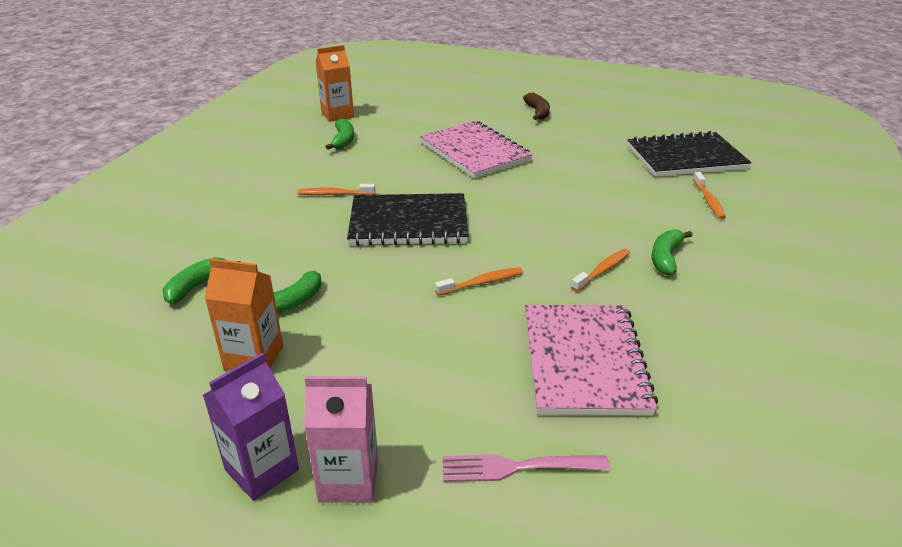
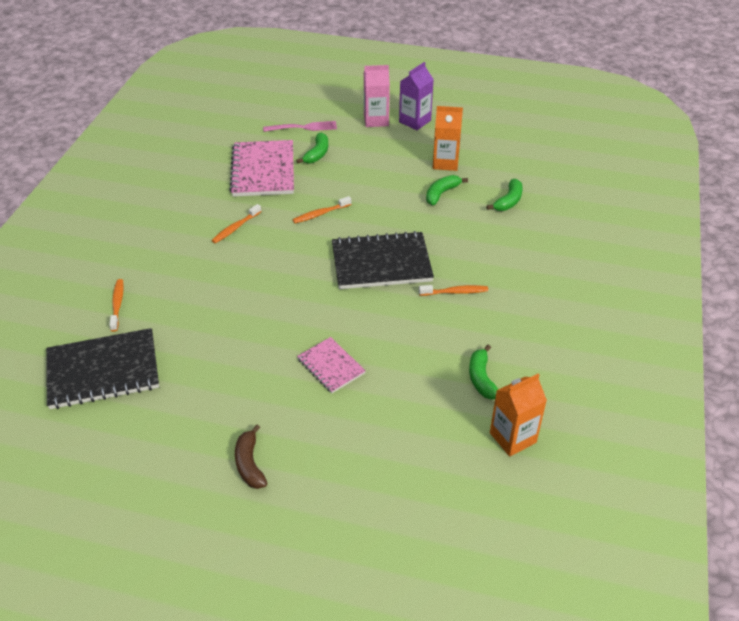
camera: 175 degrees right, 10 degrees up
(475, 152) = (331, 366): pink notebook -> pink notebook, size x0.55
(665, 258) = (185, 241): green banana -> green banana (317, 154)

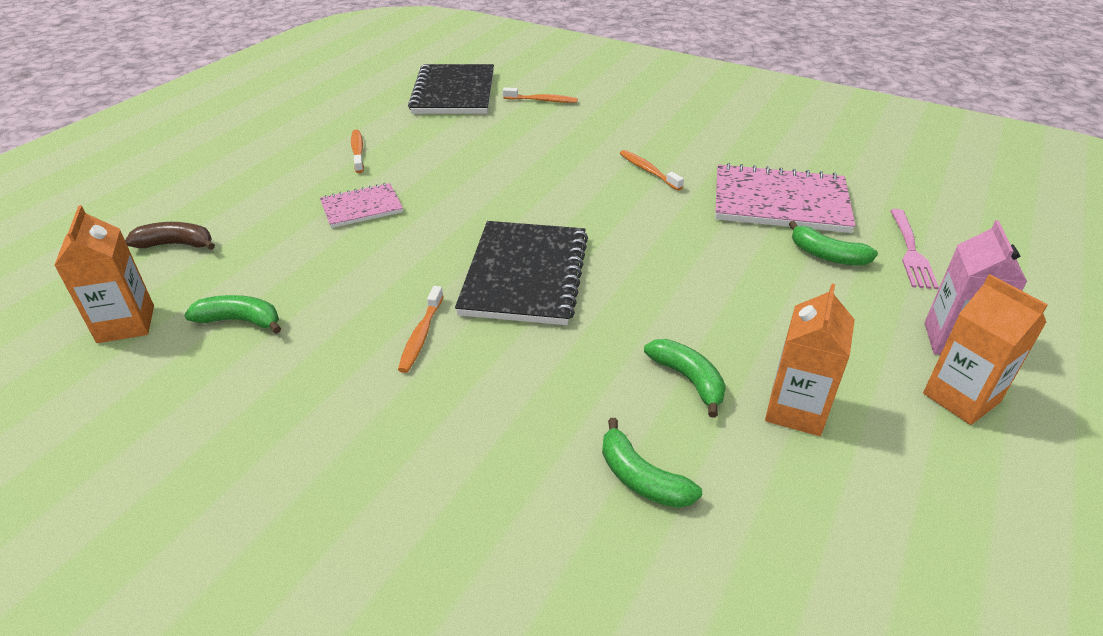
camera: 105 degrees right, 5 degrees down
(249, 464) = (278, 149): brown banana -> brown banana (176, 244)
(320, 214) = (660, 237): orange toothbrush -> orange toothbrush (358, 151)
(415, 121) = (961, 398): purple carton -> orange carton

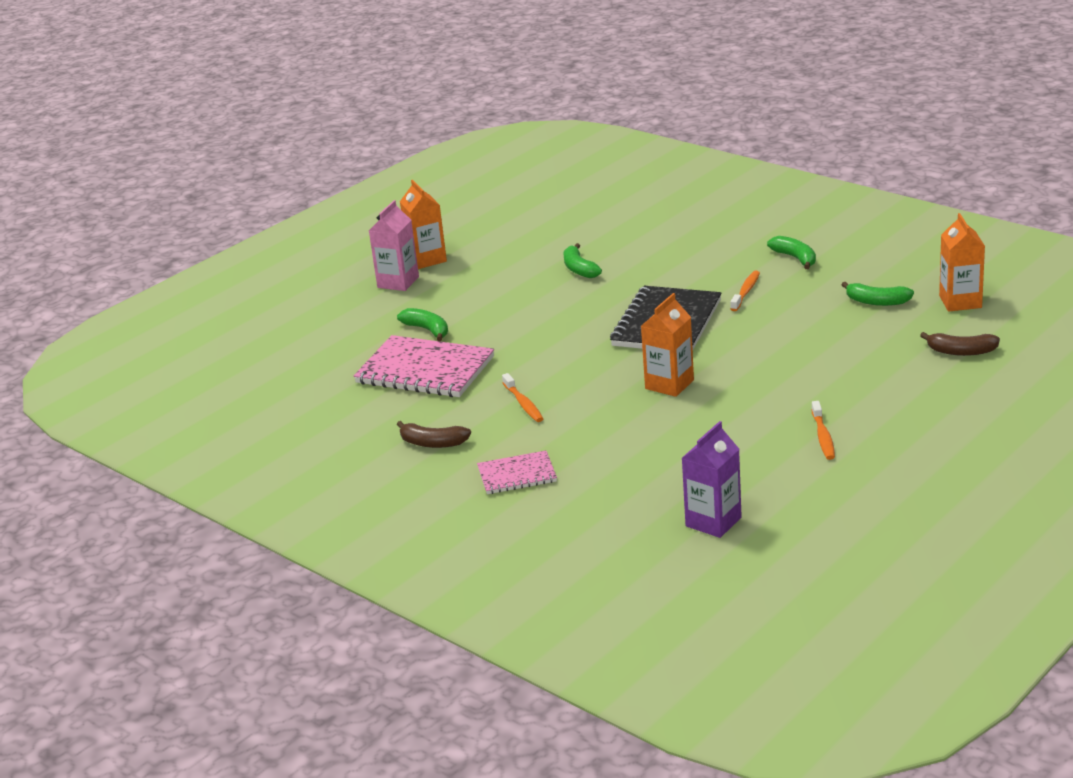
camera: 165 degrees left, 10 degrees down
(361, 207) = (806, 377): pink notebook -> pink notebook (517, 475)
(454, 92) = (713, 522): black notebook -> purple carton
(542, 100) = (600, 502): orange toothbrush -> none
(641, 478) = (627, 236): green banana -> green banana (795, 258)
(709, 134) = (432, 443): none -> brown banana
(796, 410) = (526, 256): orange carton -> orange carton (669, 384)
(910, 251) = (361, 331): pink fork -> none

